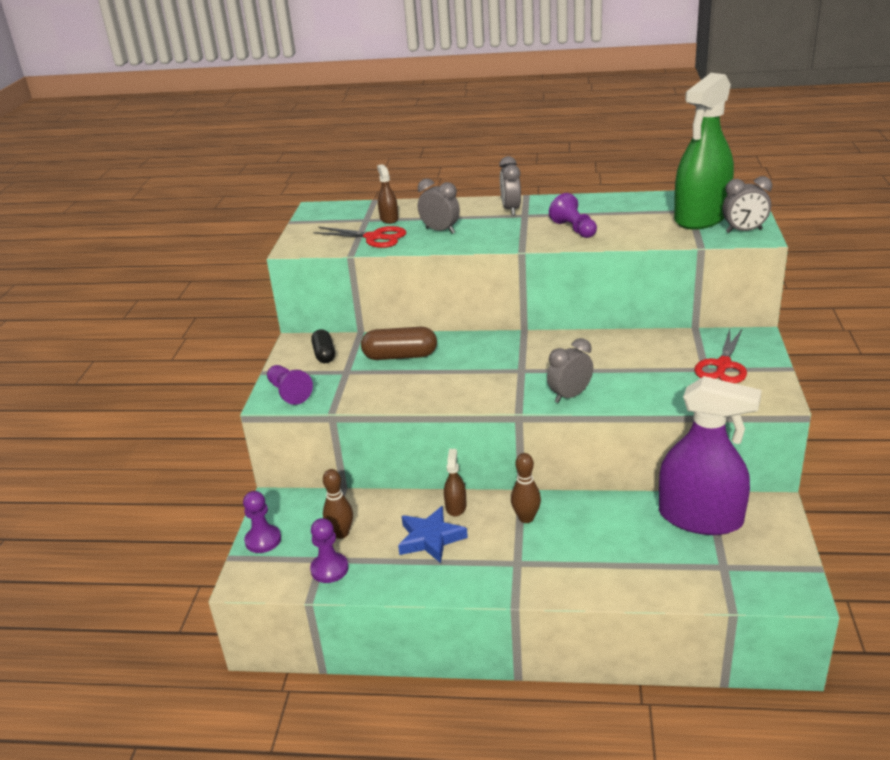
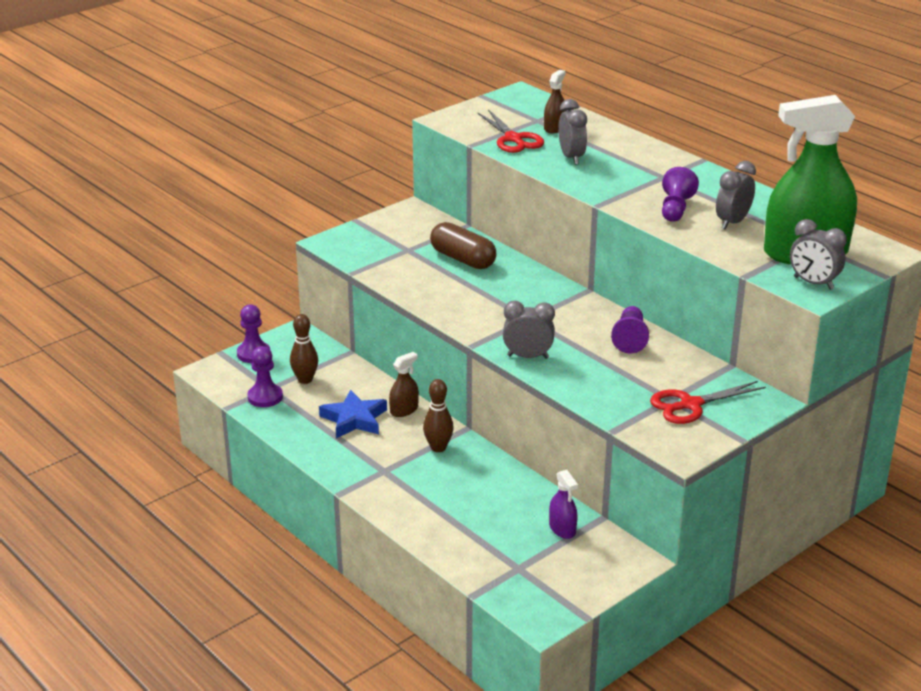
camera: 40 degrees right, 0 degrees up
(289, 393) = (347, 244): purple pawn -> purple pawn (630, 339)
(324, 354) = (414, 228): black capsule -> none
(511, 209) = (662, 166): grey clock -> grey clock (732, 222)
(700, 518) = (562, 529): purple spray bottle -> purple spray bottle, size x0.41

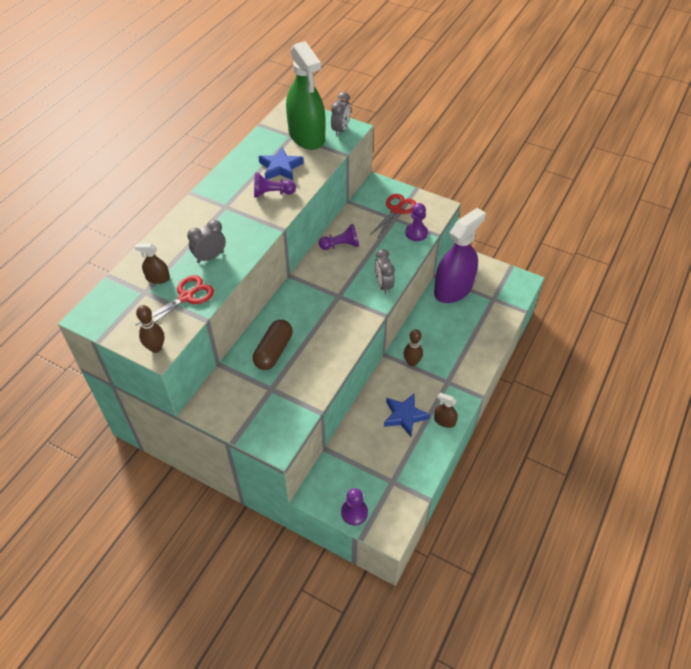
camera: 110 degrees left, 20 degrees up
(265, 397) = (404, 479): purple pawn -> purple pawn (416, 233)
(305, 380) = (373, 463): brown bowling pin -> brown bowling pin (156, 348)
(404, 410) = (381, 392): brown spray bottle -> brown spray bottle (444, 421)
(562, 529) = (453, 289): purple spray bottle -> purple spray bottle, size x2.45
(690, 405) = (396, 210): red scissors -> red scissors turned 105 degrees counterclockwise
(732, 222) = (280, 167): grey clock -> blue star

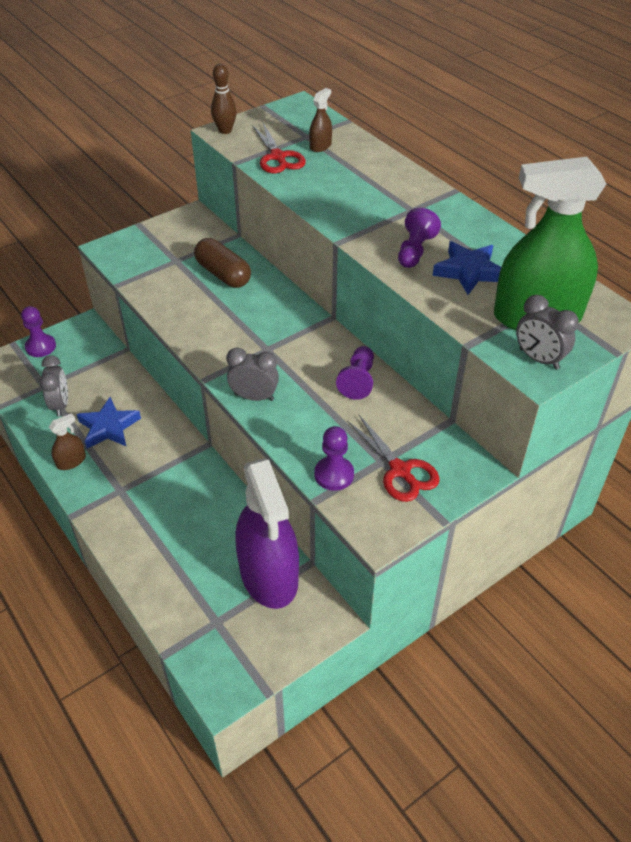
camera: 115 degrees right, 5 degrees down
(210, 257) = (327, 182): grey clock -> grey clock (60, 405)
(412, 362) = (176, 466): brown bowling pin -> none

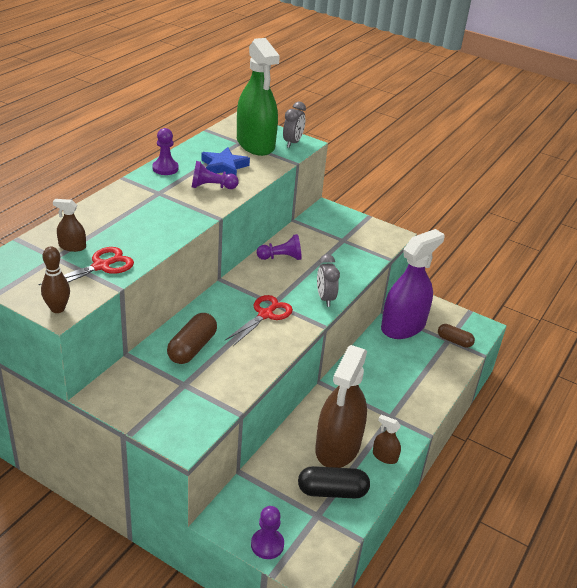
camera: 115 degrees left, 10 degrees down
(60, 405) = (332, 491): grey clock -> black capsule
(109, 427) = (338, 447): blue star -> brown spray bottle
(210, 629) = (454, 341): none -> brown capsule
(334, 474) = (366, 255): purple pawn -> purple pawn (165, 168)
(400, 470) = (345, 233): red scissors -> red scissors (265, 314)

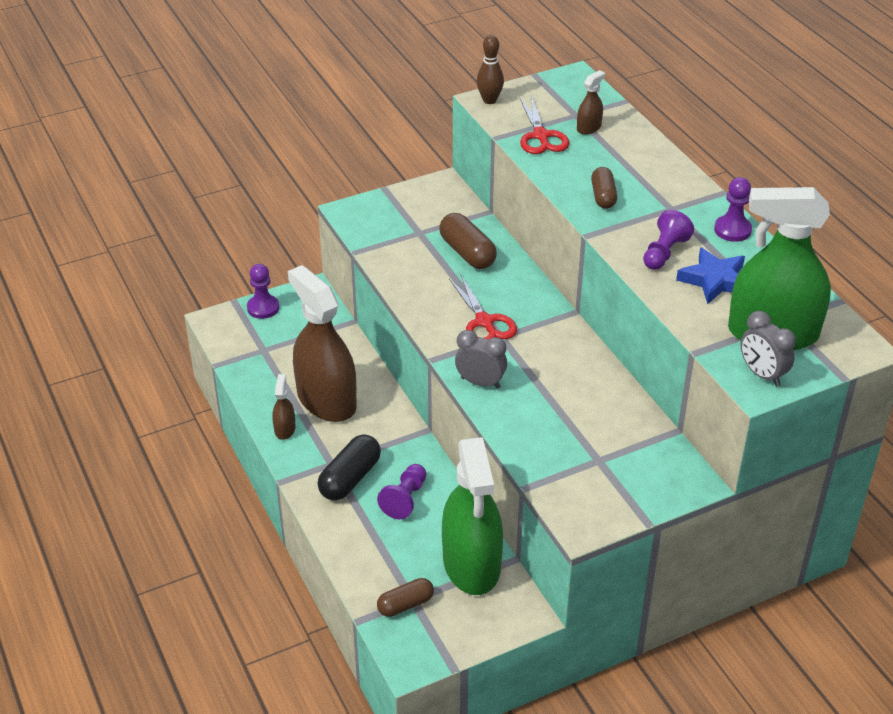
camera: 125 degrees right, 5 degrees up
(166, 221) = (603, 196): none -> brown capsule
(281, 258) = (590, 379): purple pawn -> purple pawn (405, 499)
(332, 491) = (279, 371): black capsule -> black capsule (350, 478)
(385, 456) = (284, 429): brown spray bottle -> brown spray bottle turned 60 degrees counterclockwise
(403, 326) = (471, 564): purple spray bottle -> green spray bottle

